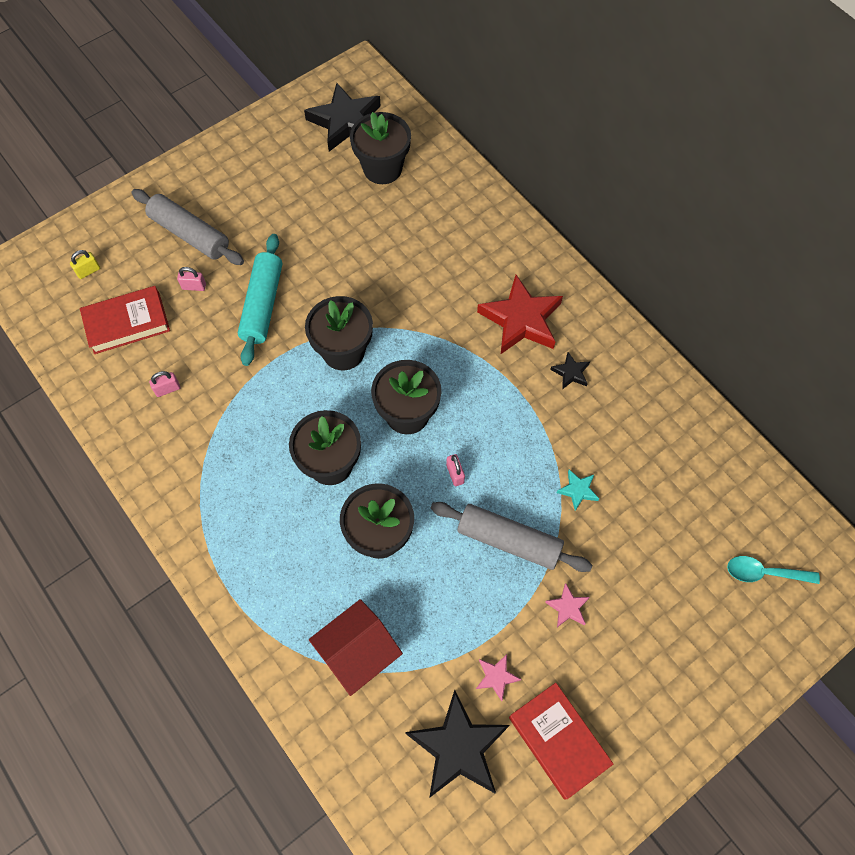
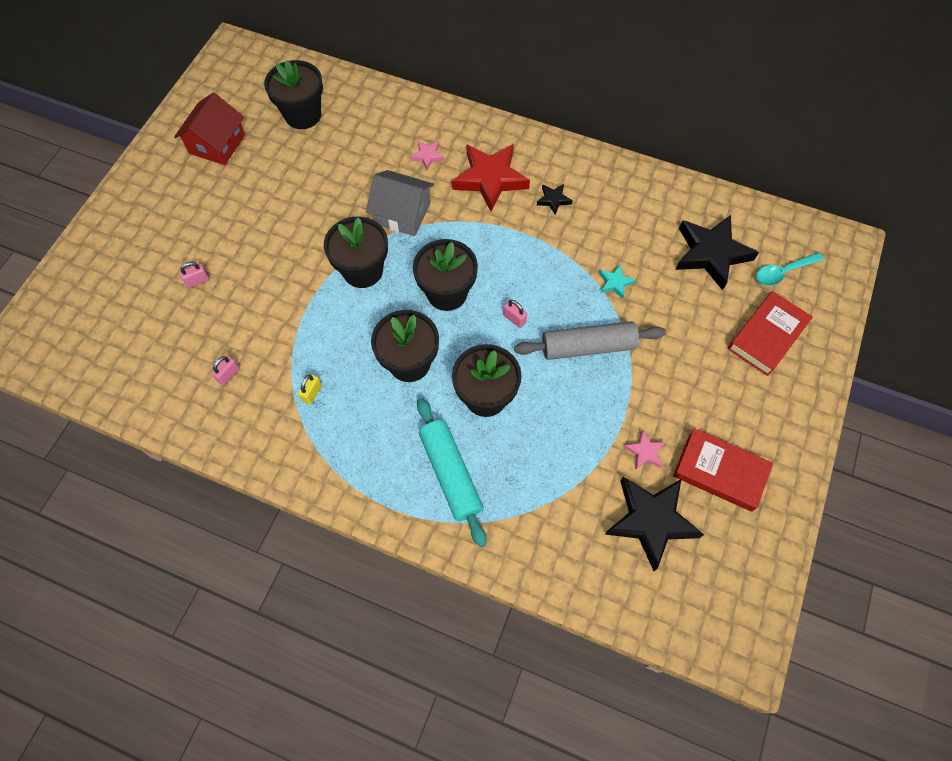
camera: 30 degrees left, 0 degrees up
(88, 271) = (90, 314): yellow padlock -> yellow padlock (312, 393)
(127, 323) = (155, 339): red book -> red book (767, 336)
(190, 234) = (166, 241): grey rolling pin -> none
(263, 305) = (269, 267): turquoise rolling pin -> turquoise rolling pin (451, 473)
(345, 122) = (247, 92): black star -> black star (711, 254)
(358, 652) = (526, 494): red house -> red house (217, 144)
(414, 313) = (402, 213): none -> grey house
(567, 607) = (663, 372): pink star -> pink star (427, 156)

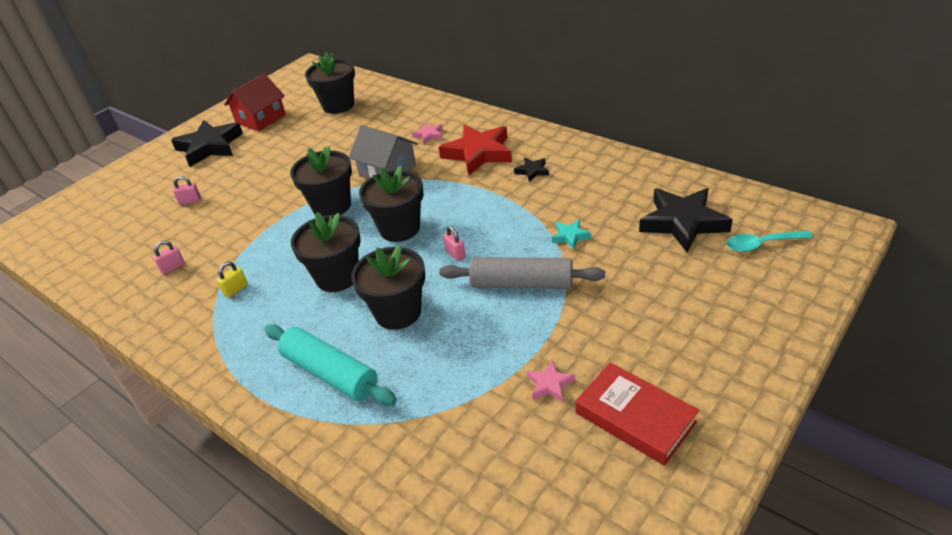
camera: 20 degrees right, 25 degrees down
(451, 473) = (330, 373): turquoise rolling pin -> turquoise rolling pin turned 45 degrees counterclockwise
(650, 521) = (532, 454): black star -> black star (210, 147)
(767, 336) = (729, 297): red book -> none

